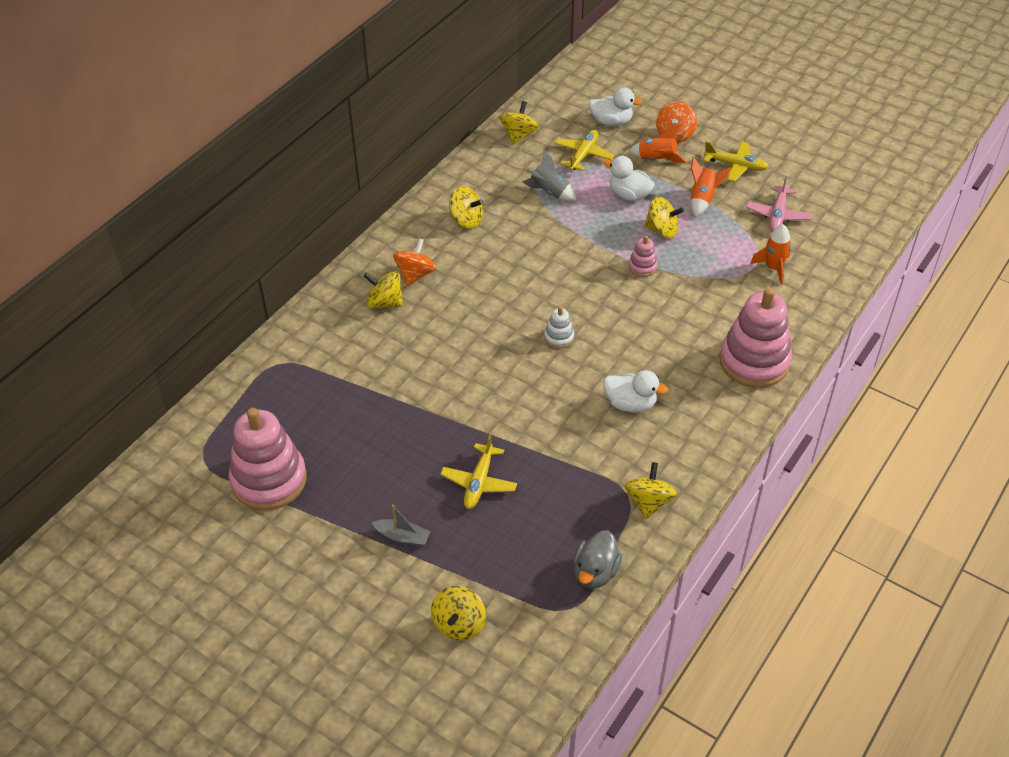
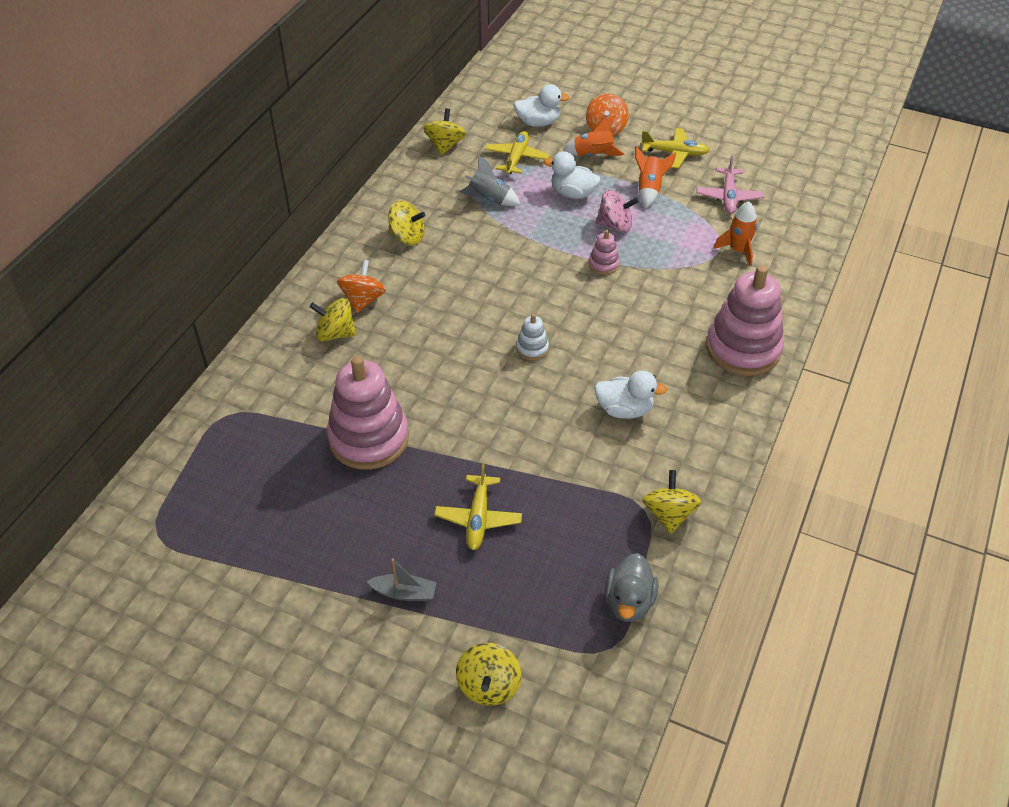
camera: 10 degrees left, 0 degrees up
(269, 480) = (238, 548): pink stacking toy -> pink stacking toy (369, 438)
(662, 230) = (615, 225): yellow spinning top -> pink spinning top

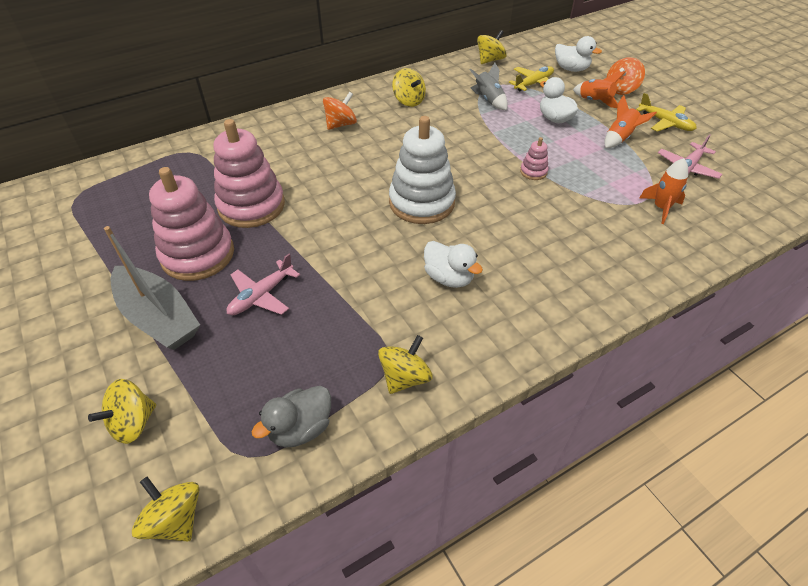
camera: 35 degrees right, 0 degrees up
(335, 333) = (302, 136): yellow spinning top -> yellow spinning top (175, 519)
(404, 593) = (158, 317): grey boat -> grey boat, size x2.12
(478, 518) = (261, 296): yellow plane -> pink plane
(532, 348) = (421, 202): white stacking toy -> white stacking toy, size x2.29
(615, 225) = (568, 150): pink spinning top -> none
(743, 349) = (597, 282): pink stacking toy -> pink stacking toy (198, 255)

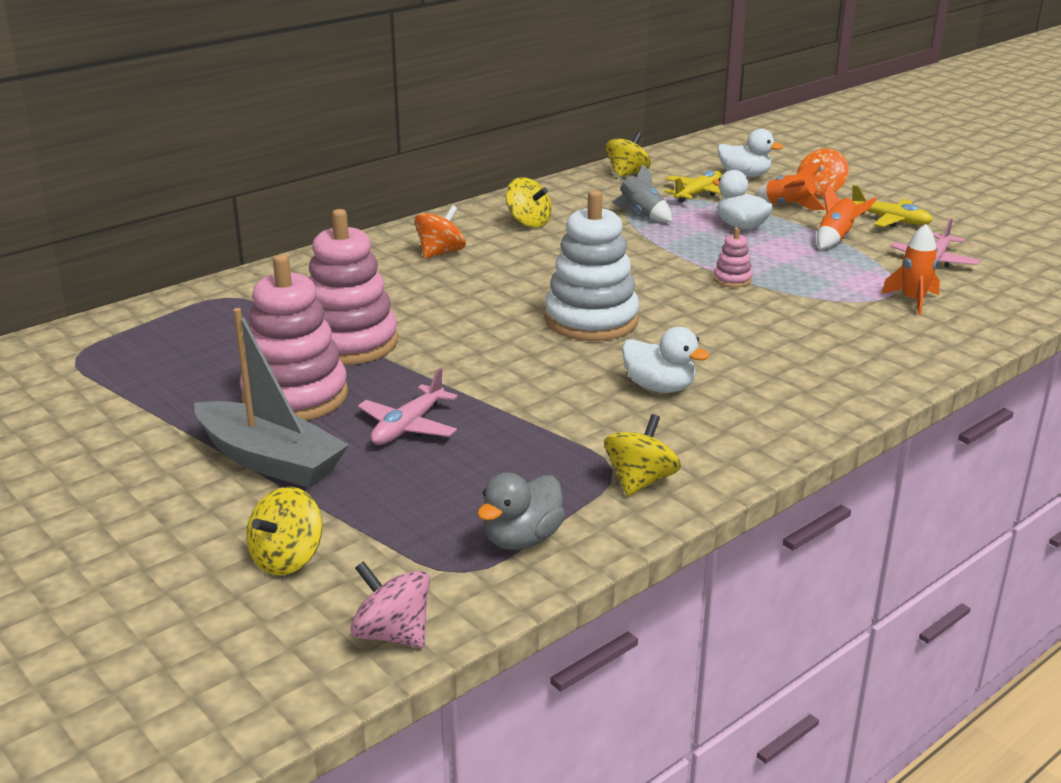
camera: 10 degrees left, 20 degrees down
(175, 519) = (392, 634): yellow spinning top -> pink spinning top

